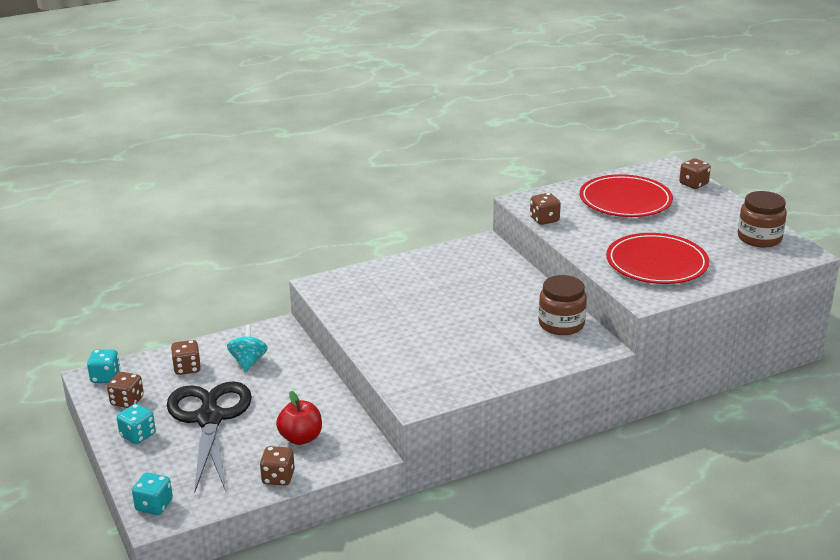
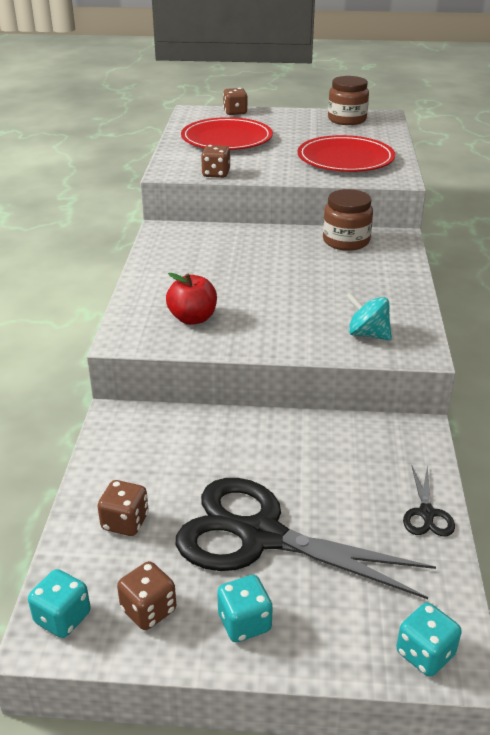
camera: 60 degrees left, 5 degrees up
(248, 361) = (163, 463): turquoise spinning top -> turquoise spinning top (367, 334)
(278, 478) = (426, 514): brown dice -> black scissors
(301, 438) = (358, 471): red apple -> red apple (193, 318)

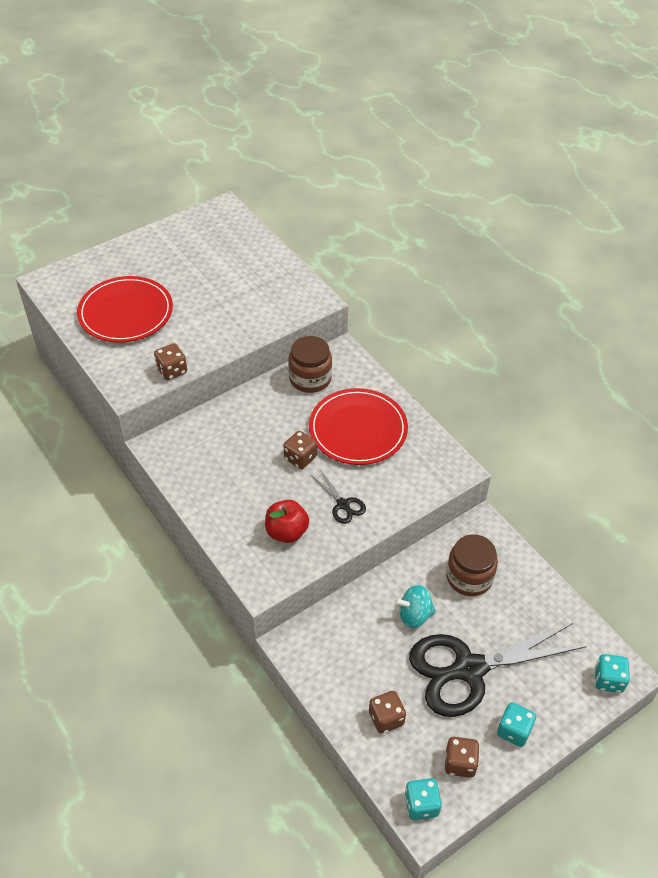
camera: 40 degrees left, 15 degrees up
(235, 112) = (89, 266): brown dice -> brown dice (300, 458)
(345, 158) = (253, 293): red plate -> red plate (358, 429)
(347, 120) = (199, 230): brown jar -> brown jar (469, 577)
(367, 334) = (413, 473): turquoise spinning top -> turquoise spinning top (414, 615)
(426, 514) = (537, 588): black scissors -> black scissors (343, 505)

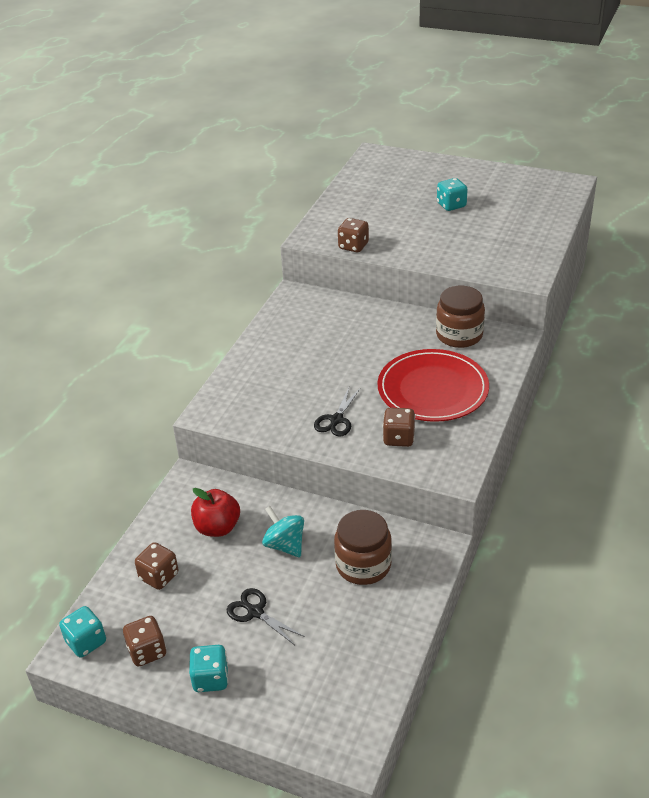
camera: 60 degrees right, 10 degrees down
(126, 312) = (388, 198): red plate -> none
(286, 532) = (275, 401): red apple -> red apple (217, 527)
(300, 458) = (362, 372): brown dice -> brown dice (398, 438)
(468, 669) = (255, 612): black scissors -> black scissors, size x0.42
(608, 680) = (331, 737): turquoise dice -> turquoise dice (451, 205)

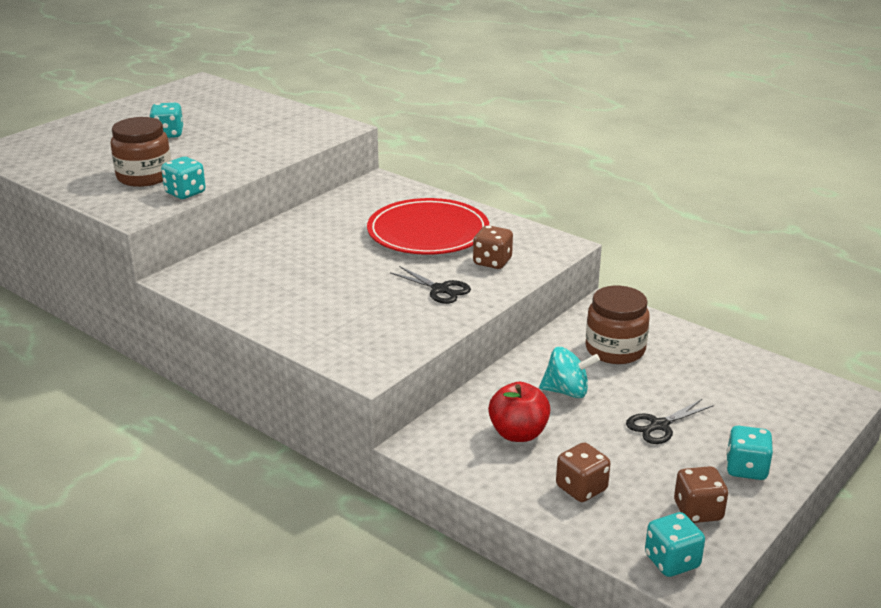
camera: 75 degrees left, 10 degrees down
(285, 545) = (567, 391): turquoise spinning top -> turquoise spinning top turned 150 degrees counterclockwise
(353, 246) = (185, 193): brown dice -> turquoise dice
(459, 335) = (351, 204): brown jar -> brown jar (144, 177)

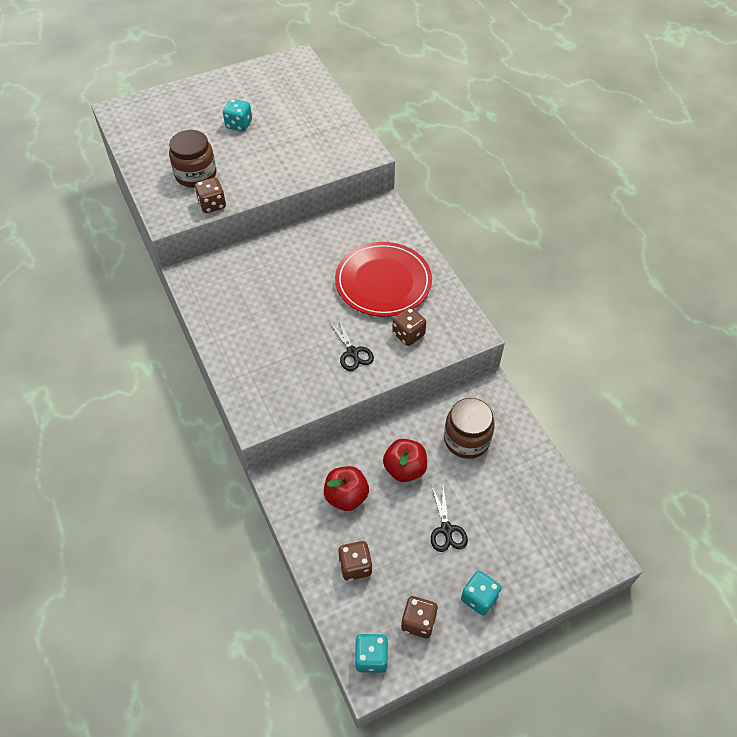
camera: 25 degrees right, 25 degrees up
(185, 193) = (212, 204): turquoise dice -> brown dice
(567, 391) = (404, 469): turquoise spinning top -> red apple
(659, 426) = (446, 530): black scissors -> black scissors turned 90 degrees counterclockwise

